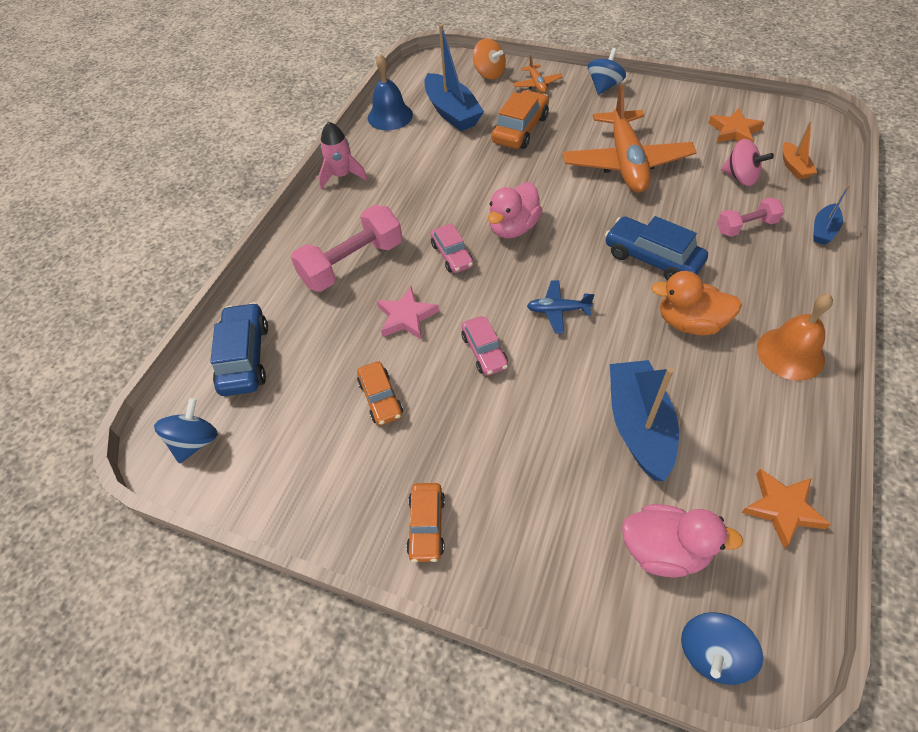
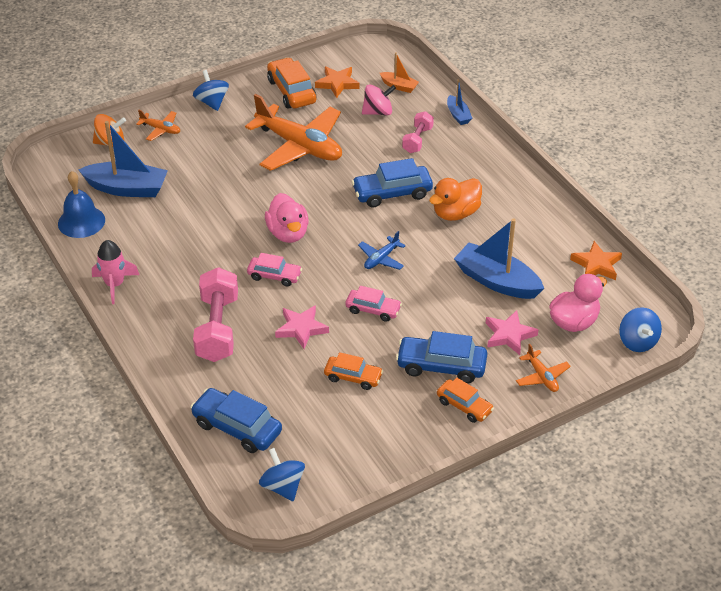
camera: 55 degrees left, 10 degrees down
(464, 462) = (441, 366): none -> blue car
(520, 129) = (197, 169): orange car -> orange car (291, 91)
(543, 577) = (542, 377): none -> orange plane
(573, 495) = (509, 335): none -> pink star
(790, 353) = (519, 193): orange bell -> none

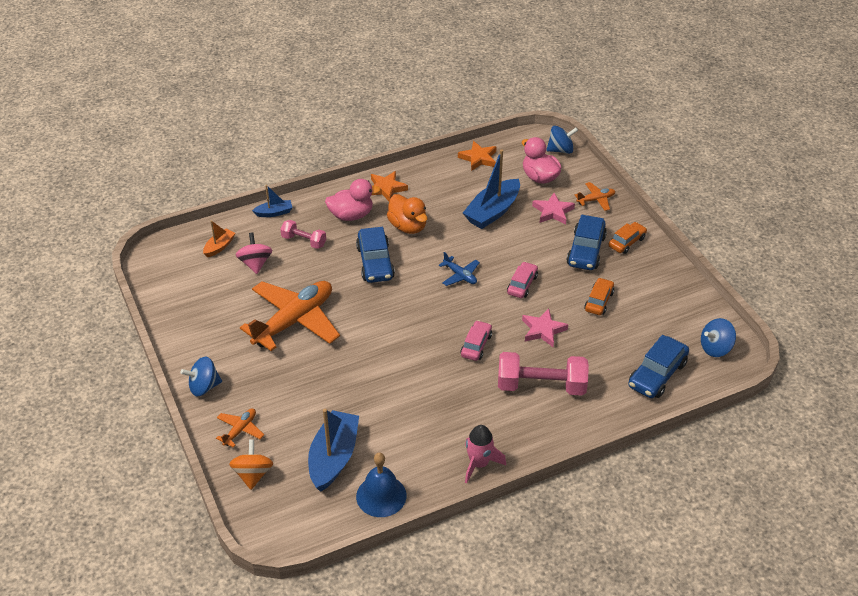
camera: 85 degrees left, 0 degrees up
(288, 233) = (420, 334): pink duck -> pink duck (351, 215)
(291, 91) = (204, 323): orange car -> none
(337, 84) = (201, 289): orange star -> orange star (386, 188)

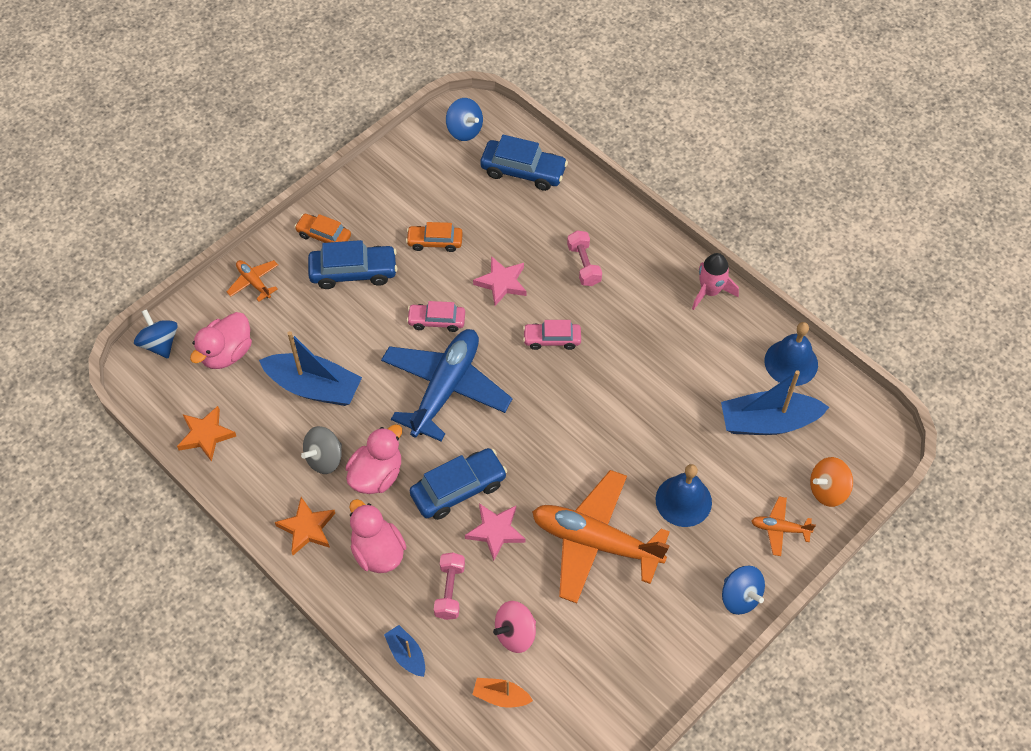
camera: 110 degrees left, 15 degrees up
(297, 380) = (683, 501): none -> blue bell
(408, 226) = (376, 475): orange duck -> pink duck
(433, 205) = (324, 458): none -> grey spinning top
(460, 275) = (445, 388): blue plane -> blue plane, size x2.27
(541, 386) = (584, 265): pink dumbbell -> pink dumbbell, size x0.57
(553, 211) = (292, 322): pink star -> pink star (495, 531)

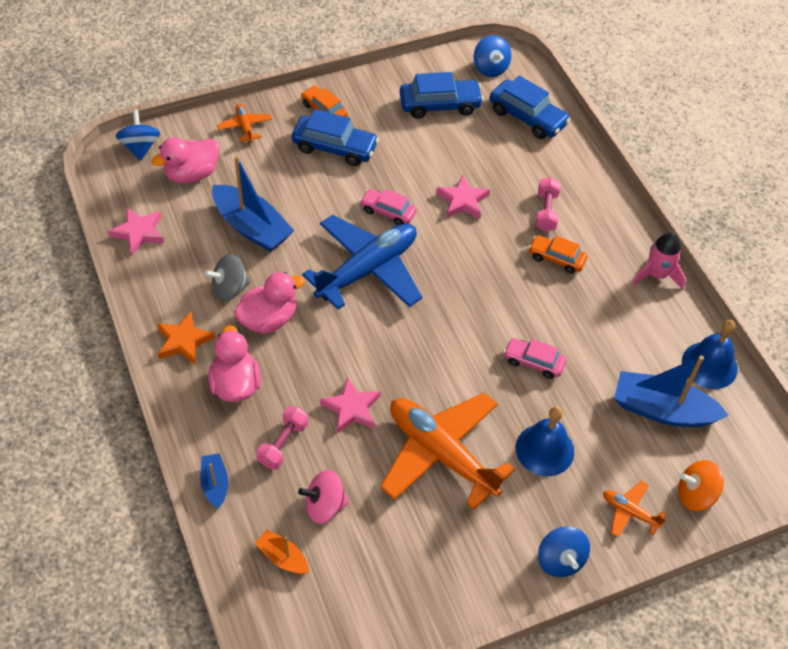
camera: 20 degrees right, 5 degrees down
(206, 435) = (139, 232): orange star -> pink star
(435, 242) = (419, 147): orange car -> orange car (556, 258)
(458, 489) = (336, 359): blue car -> blue car (440, 105)
(552, 339) = (486, 263): pink car -> pink car (533, 362)

